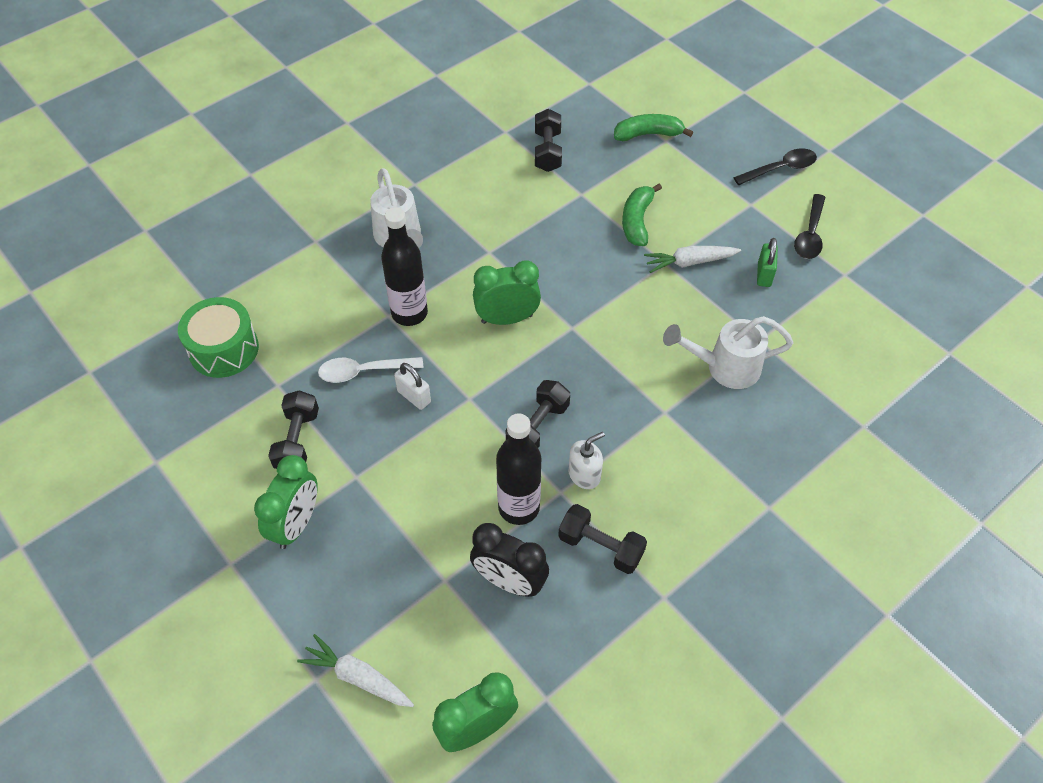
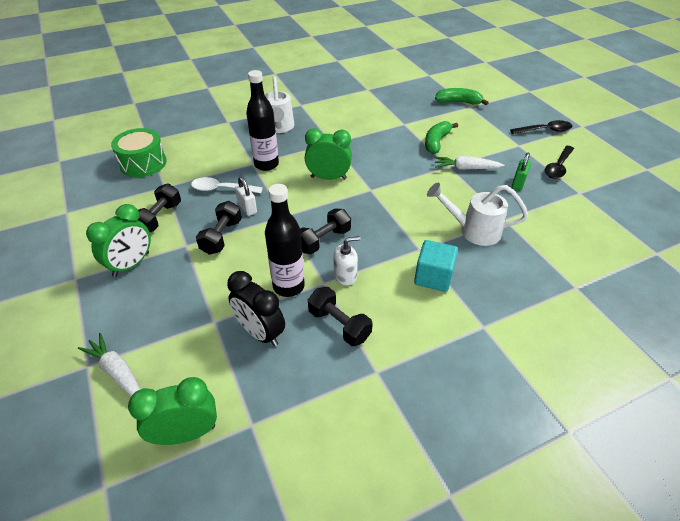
camera: 15 degrees right, 10 degrees down
(547, 151) = (390, 101): black dumbbell -> black dumbbell (222, 237)
(693, 451) = (433, 277): none -> turquoise cube

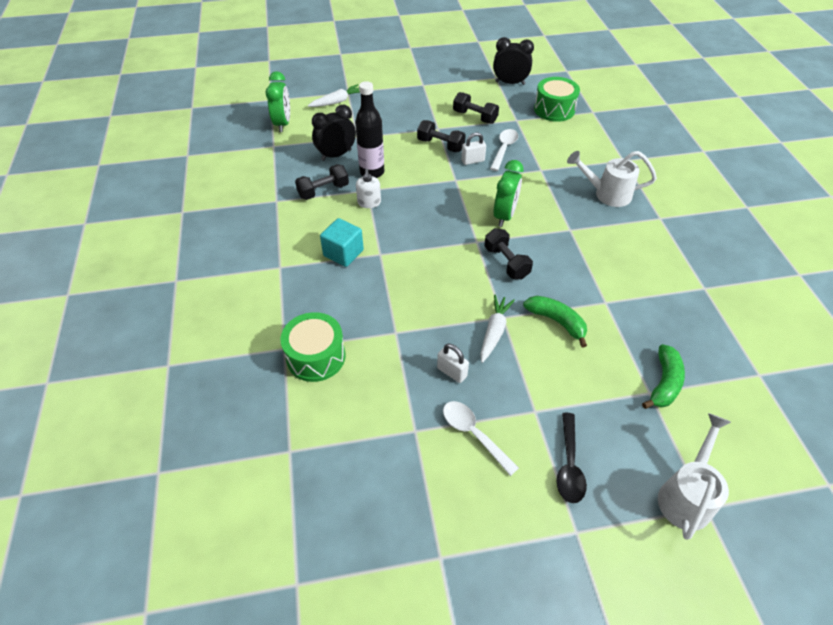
camera: 105 degrees right, 5 degrees up
(82, 199) = (510, 83): none -> black clock
(131, 264) = (426, 105): green clock -> none
(266, 164) = (537, 178): black bottle -> none
(323, 240) = (415, 197): black dumbbell -> black dumbbell (506, 262)
(473, 231) = (388, 300): white watering can -> white watering can (686, 495)
(518, 183) = (452, 372): green padlock -> white padlock
(558, 167) = (473, 434): black spoon -> white spoon
(566, 262) = (316, 356): none -> green drum

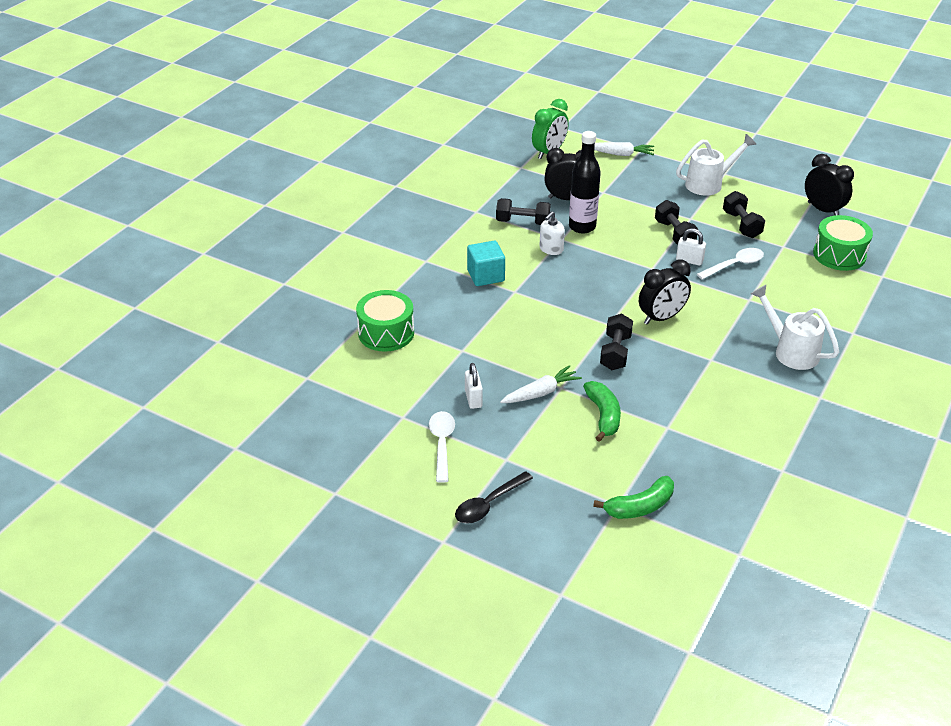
camera: 40 degrees right, 10 degrees down
(504, 215) = (661, 318): green clock -> black clock
(686, 495) = (555, 578): white watering can -> white watering can (709, 184)

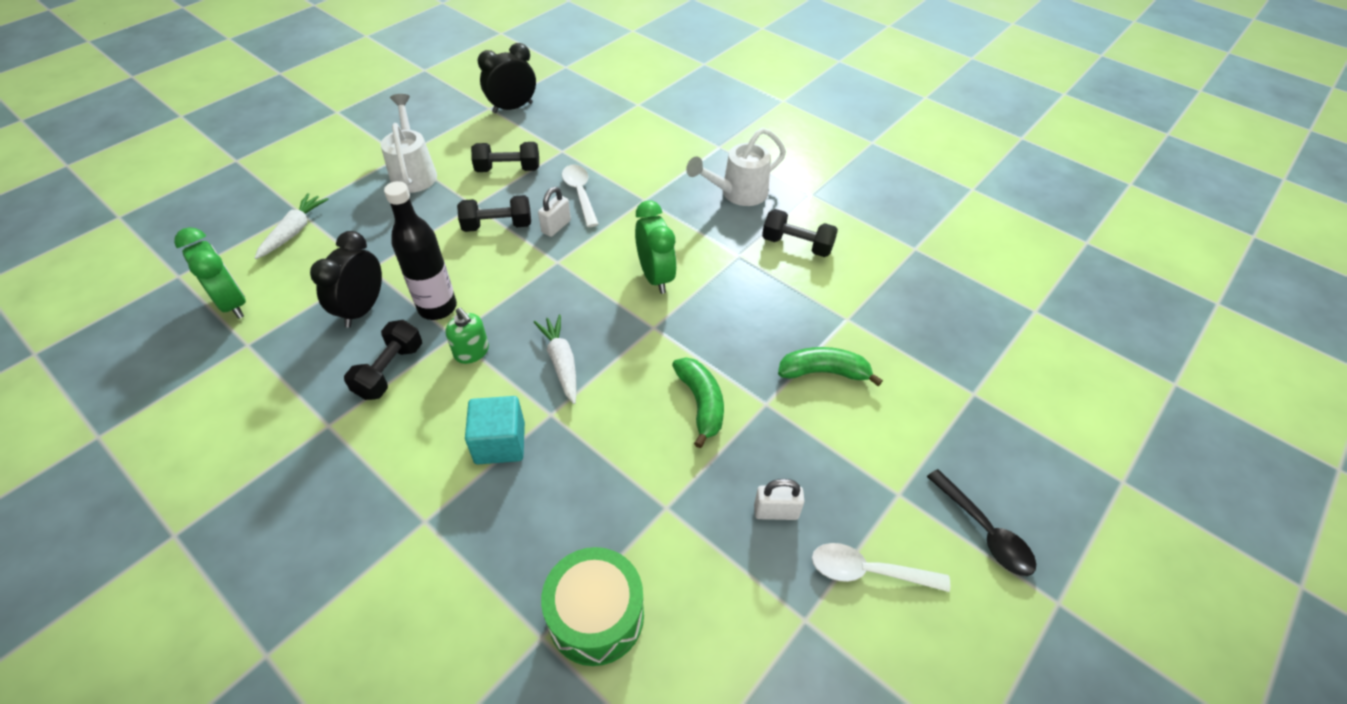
camera: 80 degrees left, 10 degrees up
(541, 392) = (773, 428): white carrot -> white carrot (561, 362)
(551, 249) = (472, 352): white soap dispenser -> green soap dispenser
(615, 352) = (709, 334): black dumbbell -> black dumbbell (797, 245)
(640, 507) = (976, 374): green banana -> green banana (701, 403)
(661, 318) = (655, 277): black clock -> green clock
(839, 255) = (593, 119): green drum -> none

